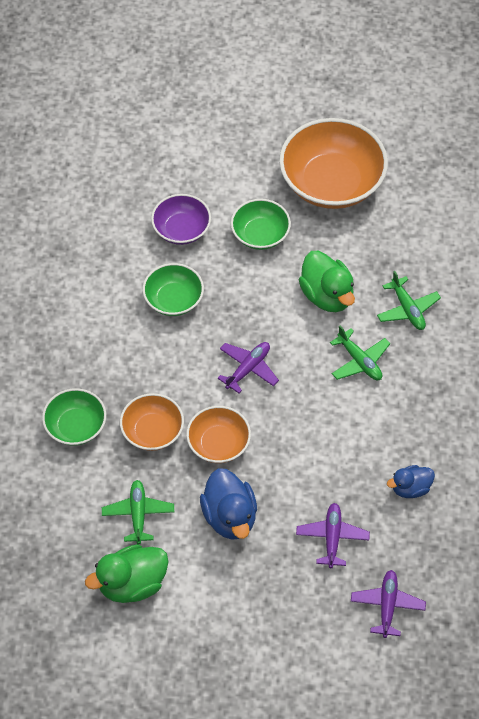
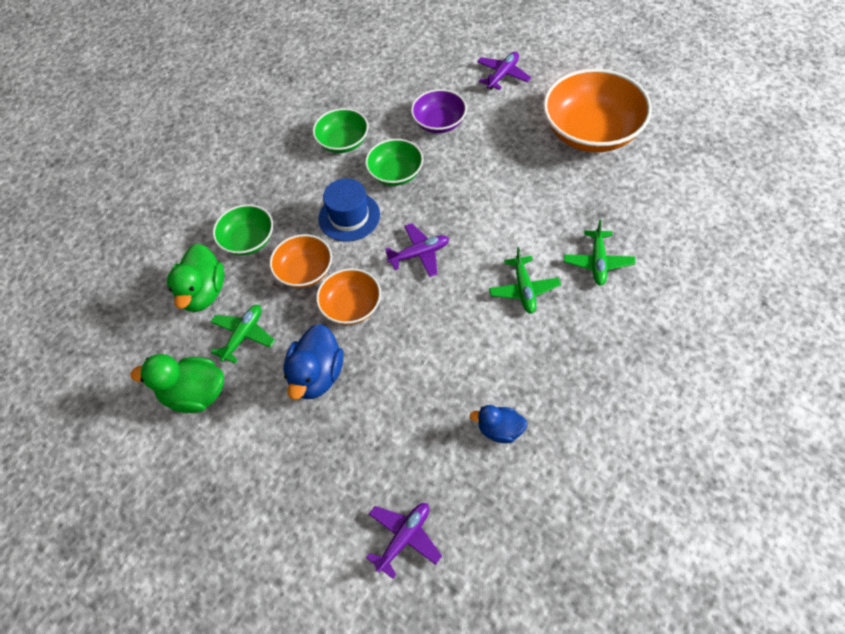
camera: 35 degrees right, 0 degrees up
(158, 361) = (349, 216): none -> blue hat
(260, 234) = (502, 150): green bowl -> green bowl (343, 142)
(327, 295) = (529, 221): green duck -> green duck (203, 293)
(332, 538) = (395, 441): purple plane -> purple plane (503, 75)

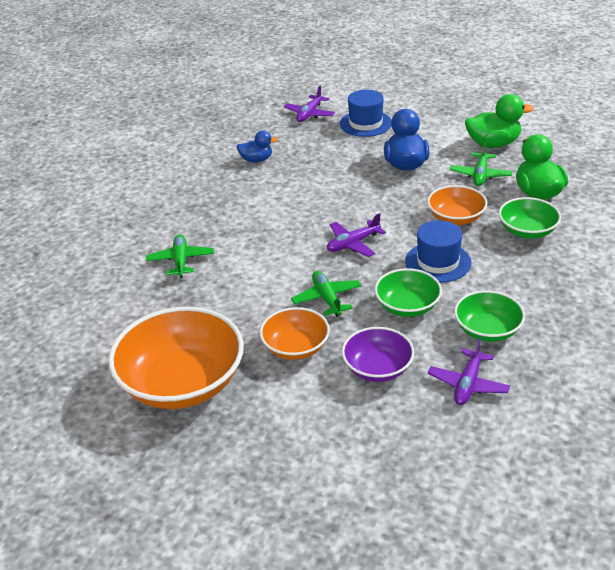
camera: 165 degrees right, 20 degrees down
(332, 487) = (365, 123): none -> blue hat
(351, 306) = (399, 203): orange bowl -> orange bowl (295, 347)
(503, 75) = (309, 447): purple plane -> purple plane (468, 384)
(524, 289) = (249, 233): green plane -> green plane (327, 299)

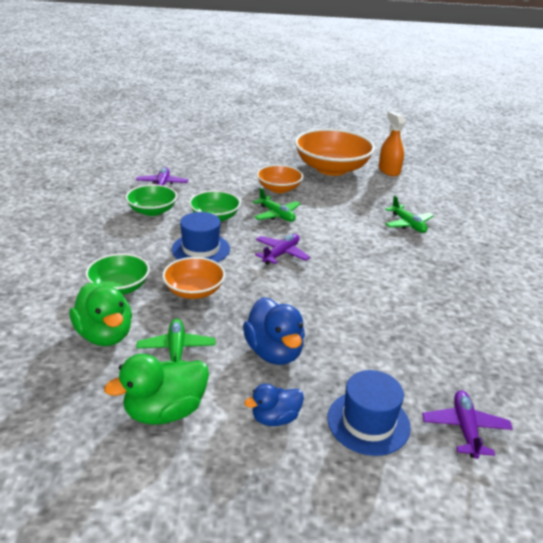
camera: 155 degrees right, 5 degrees down
(98, 363) = (389, 170): none -> orange spray bottle
(256, 160) = (452, 330): blue duck -> blue duck (275, 418)
(377, 368) = (221, 185): purple bowl -> none

